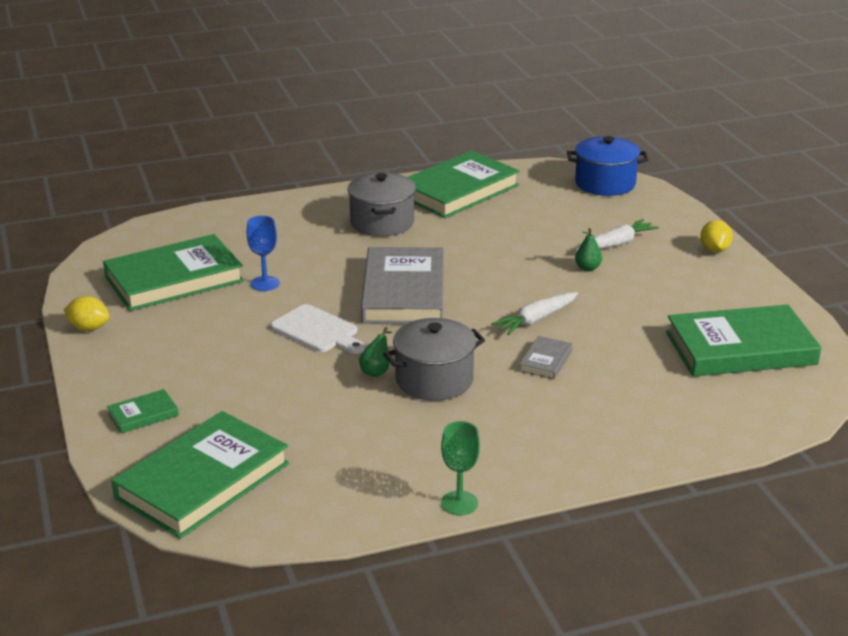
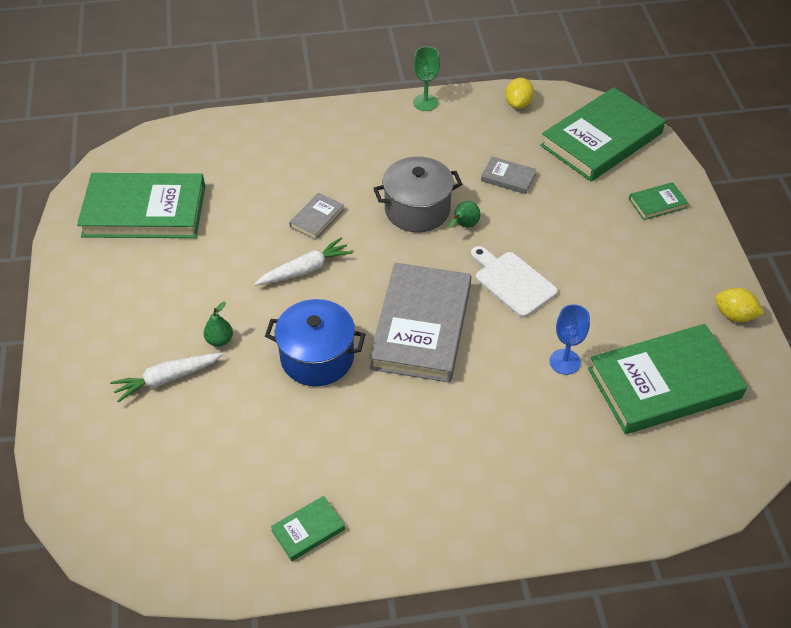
camera: 170 degrees left, 20 degrees up
(329, 422) = (508, 177): none -> grey book
(382, 222) = (423, 465): grey pot -> none
(458, 190) = (308, 530): green book -> green book, size x0.43
(605, 183) = (108, 518): blue pot -> blue pot (317, 357)
(714, 250) = (68, 352): yellow lemon -> yellow lemon (518, 104)

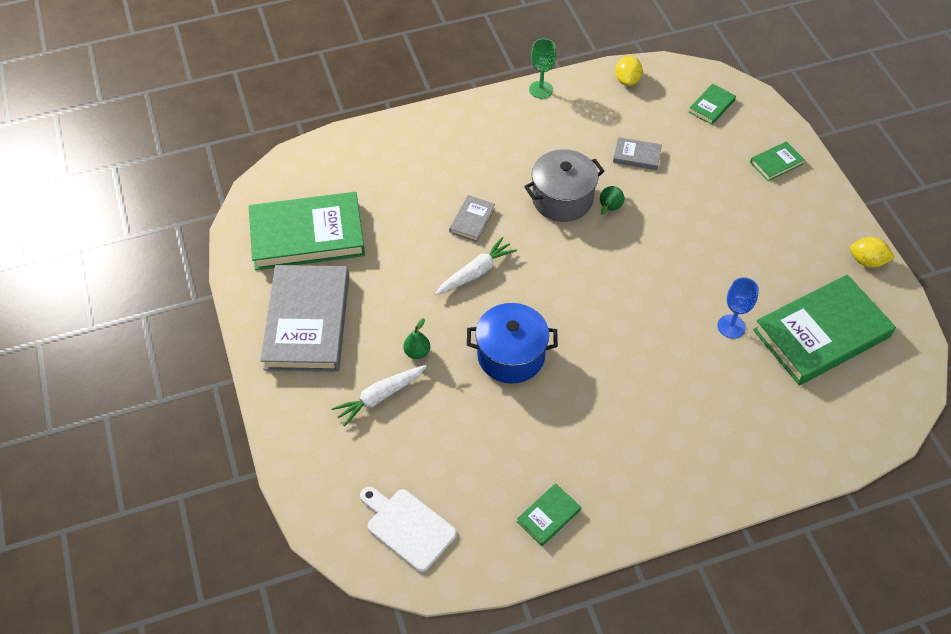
camera: 10 degrees left, 5 degrees up
(421, 326) = (596, 312): grey book -> grey book (307, 322)
(512, 282) = (666, 257): white cutting board -> white cutting board (407, 527)
(601, 139) = (711, 106): green book -> green book, size x0.43

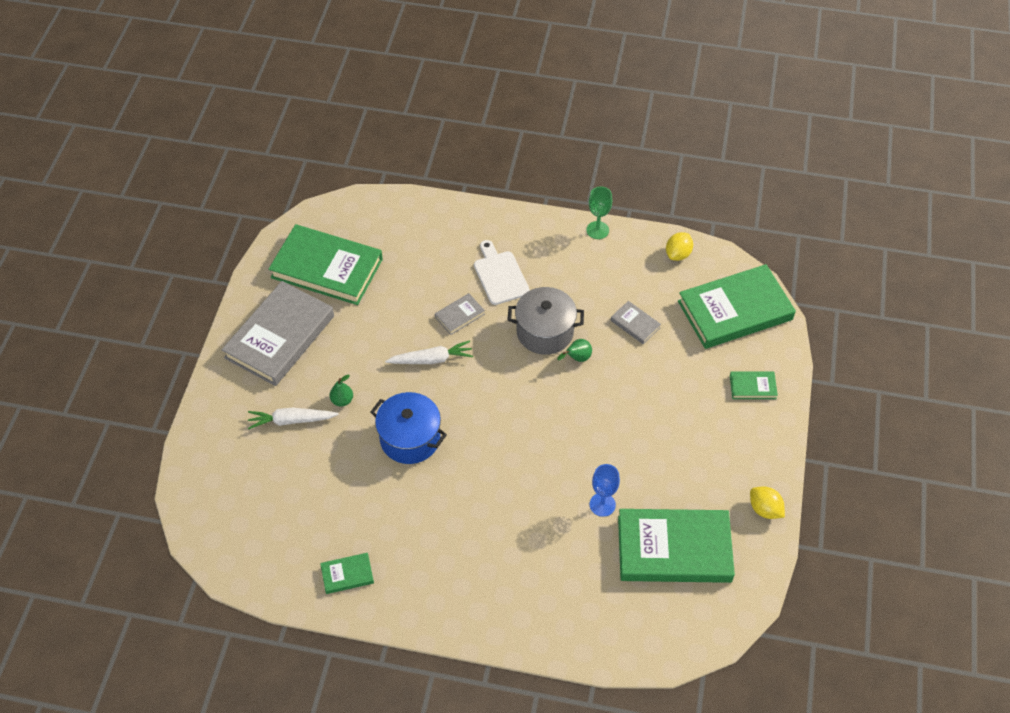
camera: 30 degrees right, 0 degrees up
(407, 527) = (242, 527): white cutting board -> white cutting board (500, 275)
(711, 106) = (735, 310): green book -> green book, size x2.31

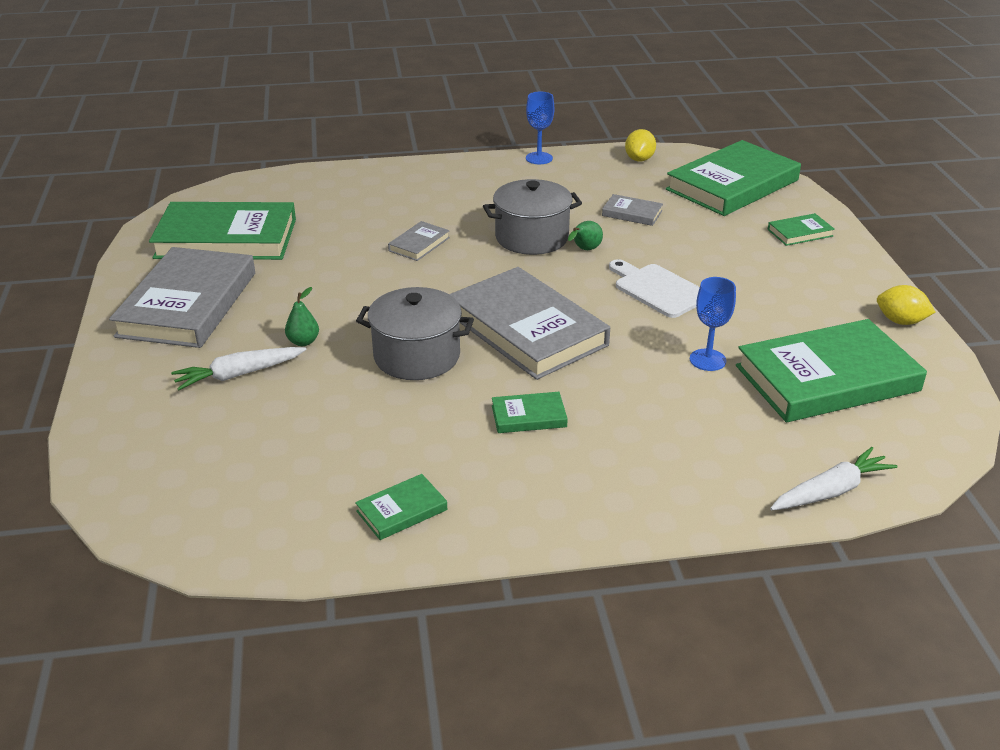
camera: 20 degrees left, 20 degrees down
(410, 438) = (416, 356): blue pot -> grey pot
(431, 359) = (405, 284): white carrot -> white carrot (831, 491)
(457, 519) = (529, 416): none -> green book
(494, 434) = (526, 329): none -> grey book
(500, 275) = (449, 207): white cutting board -> white cutting board (658, 289)
(597, 230) = (539, 158): green goblet -> blue goblet

